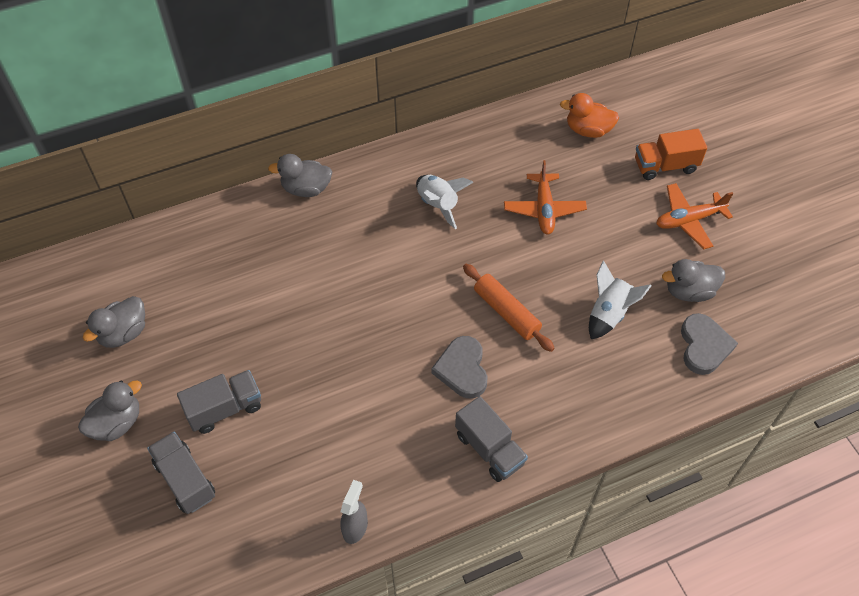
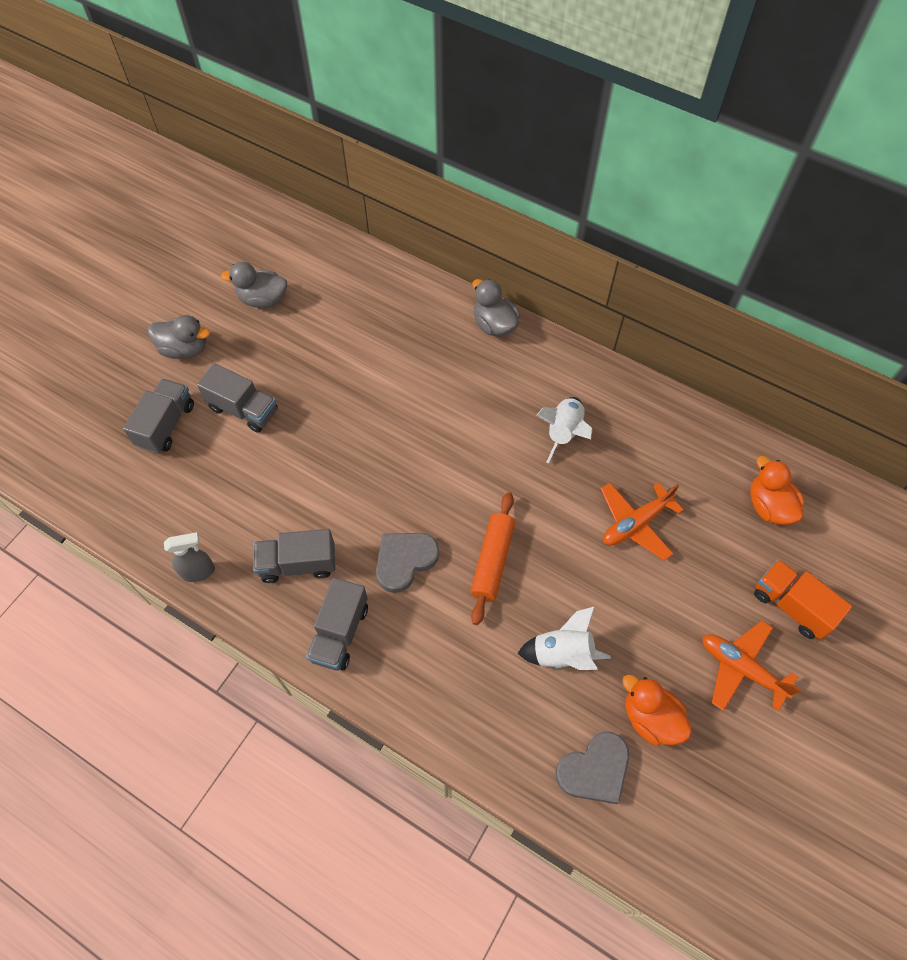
camera: 55 degrees right, 5 degrees up
(407, 446) = (298, 564): none -> grey truck
(689, 291) = (650, 718): grey duck -> orange duck

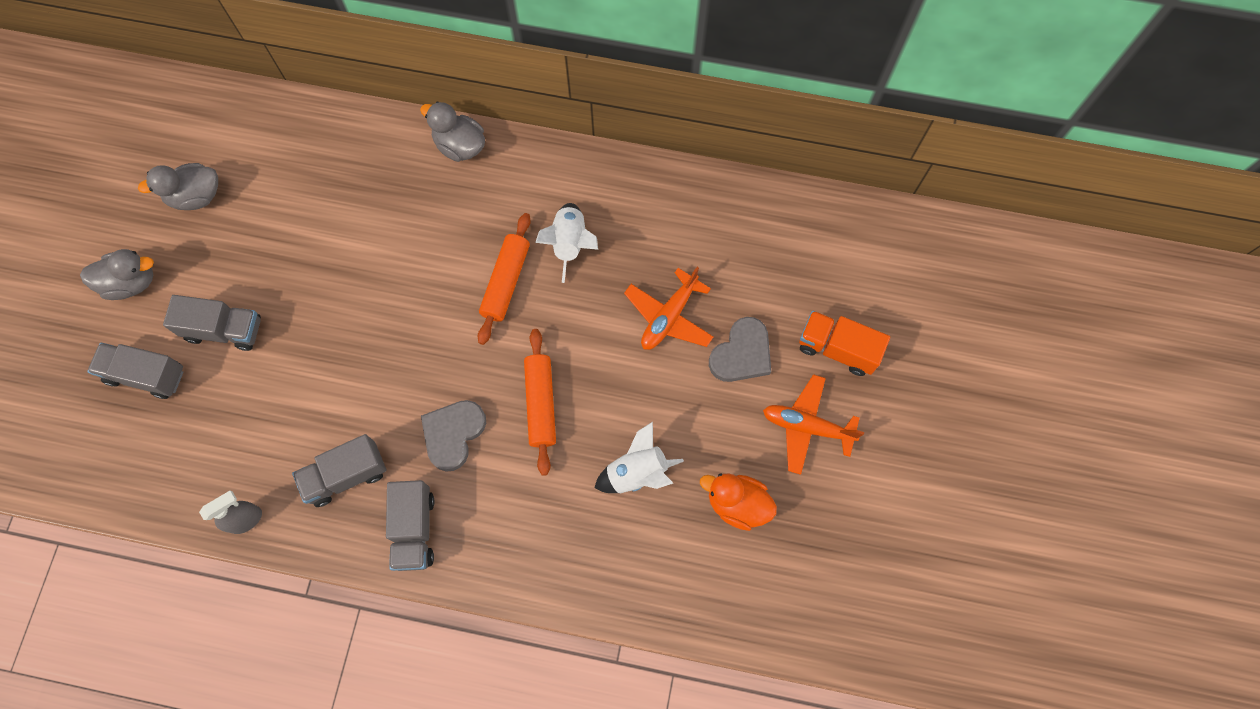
camera: 20 degrees left, 10 degrees up
(166, 425) = (146, 375): grey truck -> grey truck turned 75 degrees counterclockwise
(496, 447) = (506, 282): none -> orange rolling pin
(594, 770) = (700, 571): grey heart -> grey heart (741, 354)
(768, 506) = (791, 254): orange duck -> none

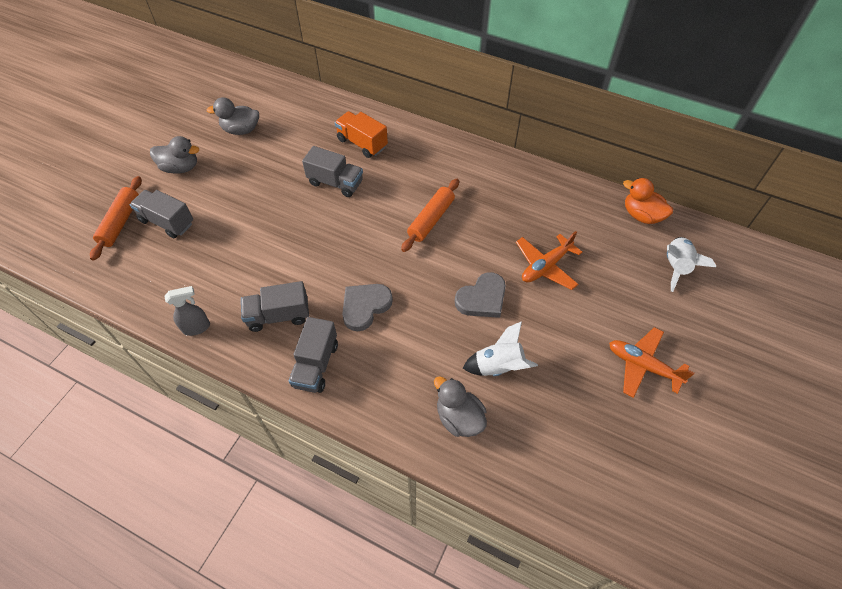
camera: 15 degrees right, 15 degrees down
(224, 329) = (229, 207): grey truck -> grey truck (335, 183)
(460, 145) = (421, 136): grey duck -> grey duck (459, 418)
(541, 403) = (435, 301): orange rolling pin -> orange rolling pin (121, 222)
(570, 244) = (483, 206): white rocket -> white rocket (676, 267)
(737, 504) = (575, 409): orange duck -> orange duck (641, 215)
(741, 354) = (597, 303): grey heart -> grey heart (482, 298)
(837, 349) = (675, 316): orange truck -> orange truck (362, 143)

